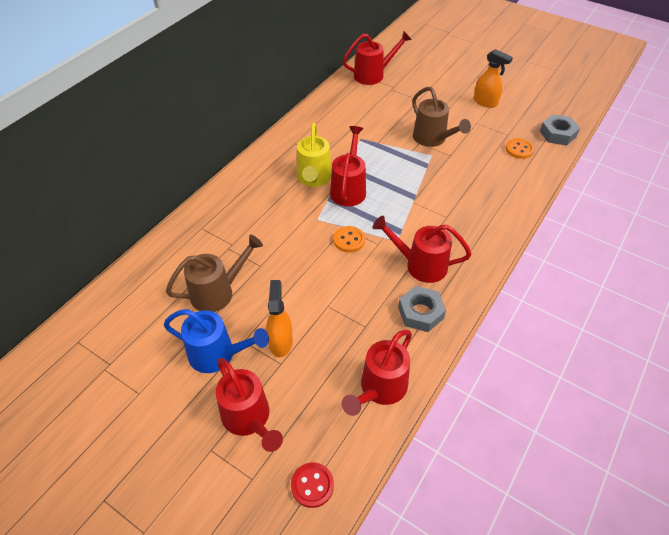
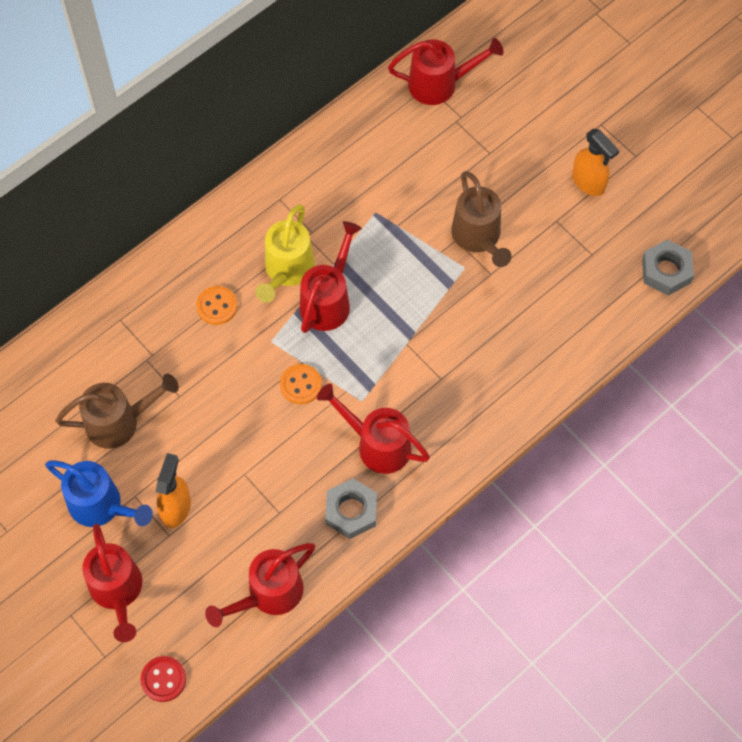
camera: 15 degrees right, 15 degrees up
(519, 149) = (594, 287): orange button -> orange button (217, 306)

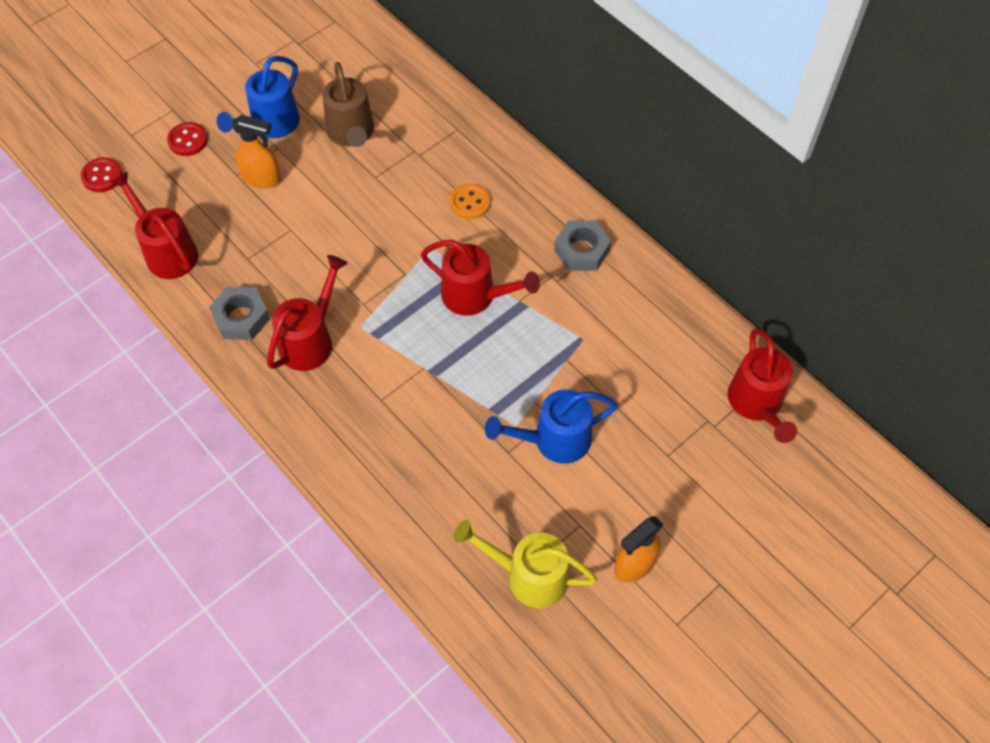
camera: 90 degrees right, 5 degrees down
(117, 592) = (188, 140): red watering can -> red button
(286, 271) = (509, 259): yellow watering can -> yellow watering can (527, 575)
(301, 385) = (381, 274): orange button -> none
(478, 238) = (553, 440): brown watering can -> blue watering can
(666, 271) = (512, 650): grey nut -> grey nut (581, 250)

